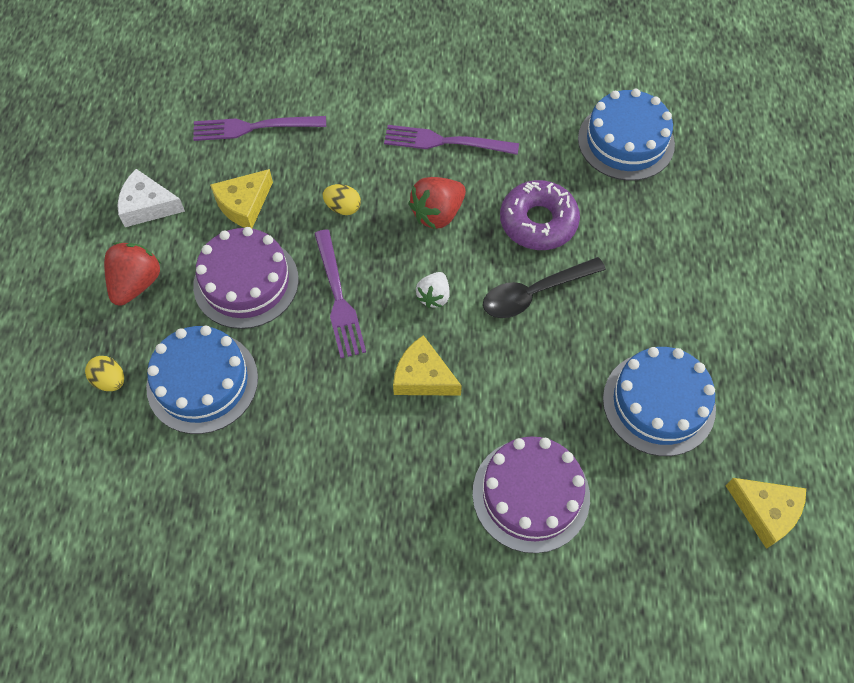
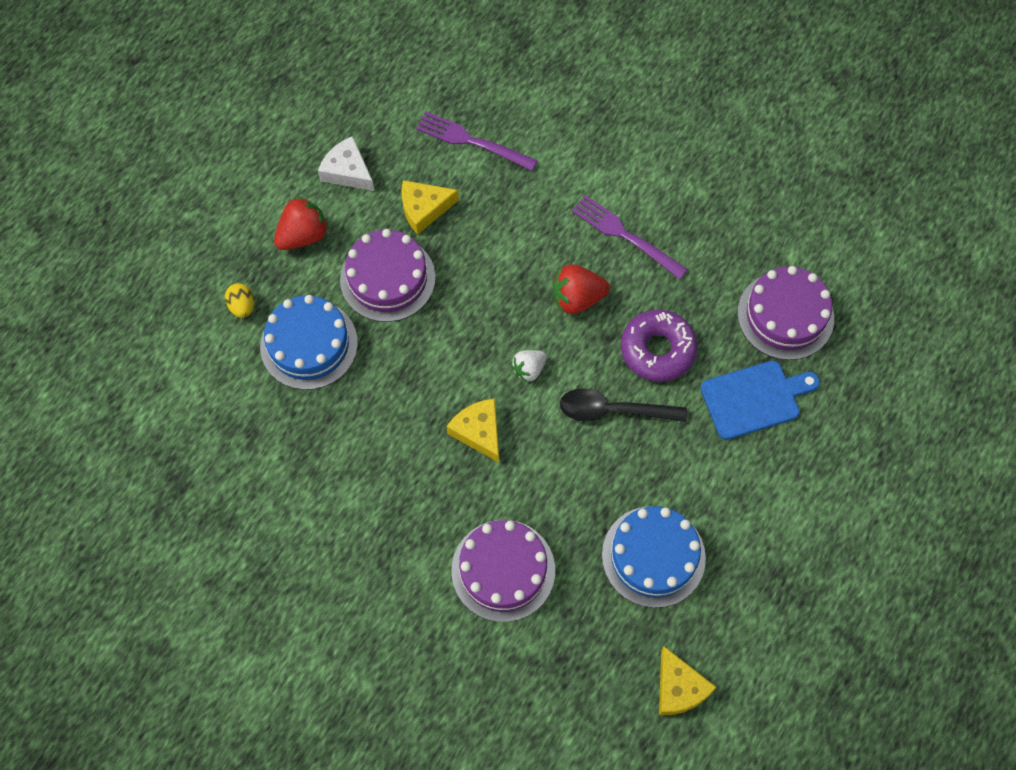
camera: 30 degrees right, 5 degrees up
(338, 298) = (452, 330): purple fork -> none
(343, 208) = (502, 253): yellow egg -> none
(626, 141) = (785, 315): blue cake -> purple cake
(649, 221) = (754, 398): none -> blue cutting board

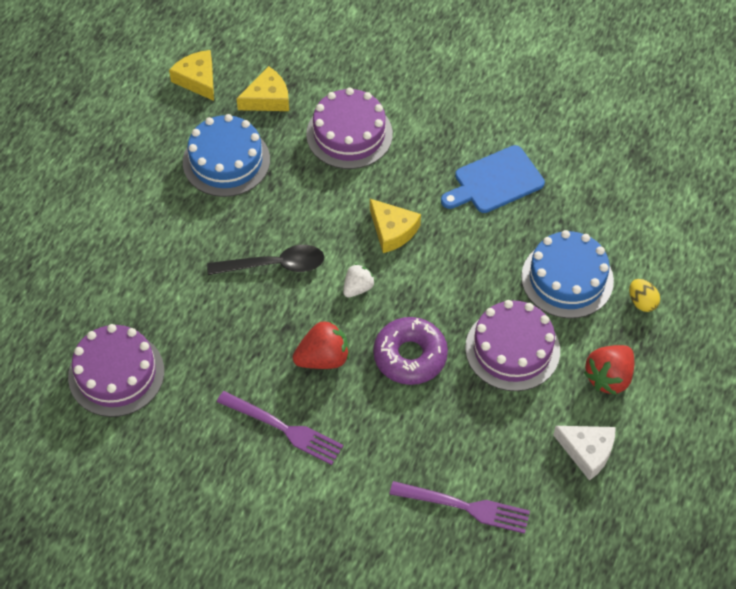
camera: 170 degrees right, 10 degrees down
(424, 209) = (496, 424): yellow cheese -> yellow cheese (267, 99)
(657, 350) = (239, 323): purple donut -> purple donut (410, 356)
(754, 398) = (144, 294): blue cutting board -> blue cutting board (495, 181)

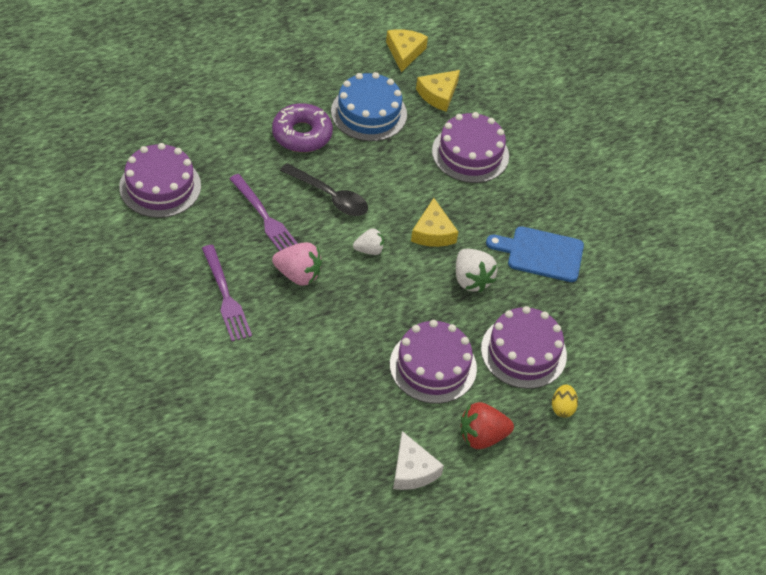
camera: 35 degrees right, 5 degrees down
(267, 99) = (438, 94): yellow cheese -> yellow cheese turned 120 degrees clockwise
(323, 358) = (298, 275): red strawberry -> pink strawberry
(410, 356) = (357, 317): purple donut -> purple donut (302, 134)
(465, 248) = (471, 280): none -> white strawberry
(465, 507) = (289, 436): purple fork -> purple fork (266, 218)
(567, 279) = (523, 352): blue cake -> purple cake

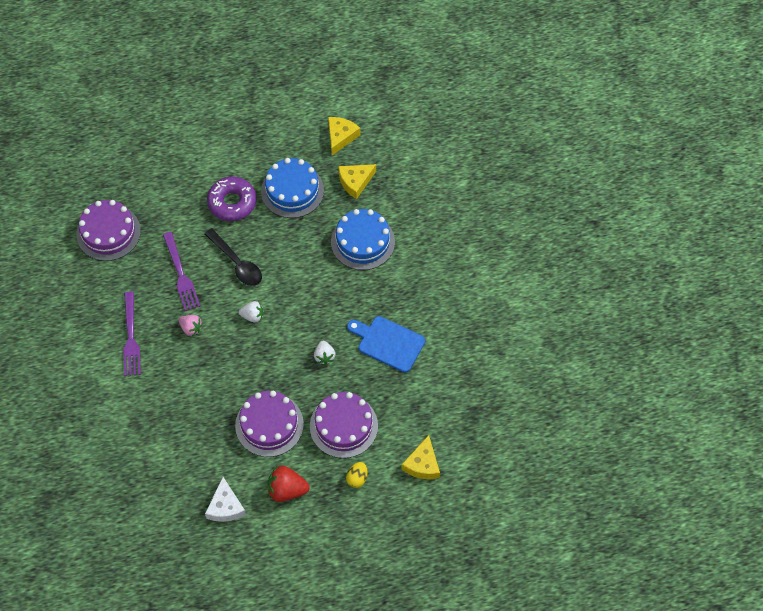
camera: 20 degrees right, 10 degrees up
(298, 275) = (191, 328): pink strawberry -> pink strawberry, size x0.63
(433, 232) = (308, 309): yellow cheese -> yellow cheese (422, 464)
(470, 153) = (363, 241): purple cake -> blue cake
(471, 280) = (324, 356): white strawberry -> white strawberry, size x0.63

